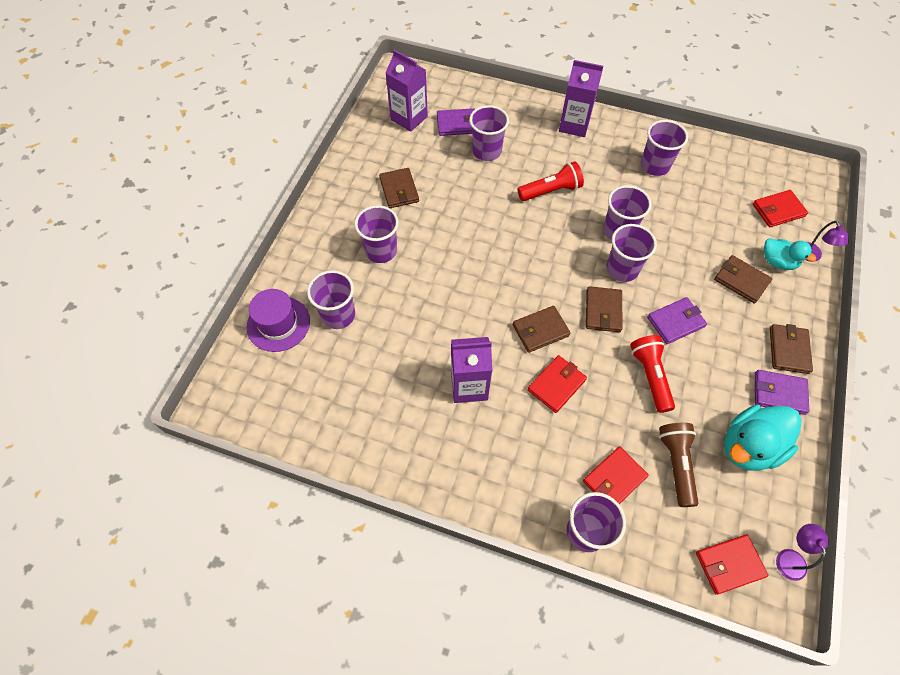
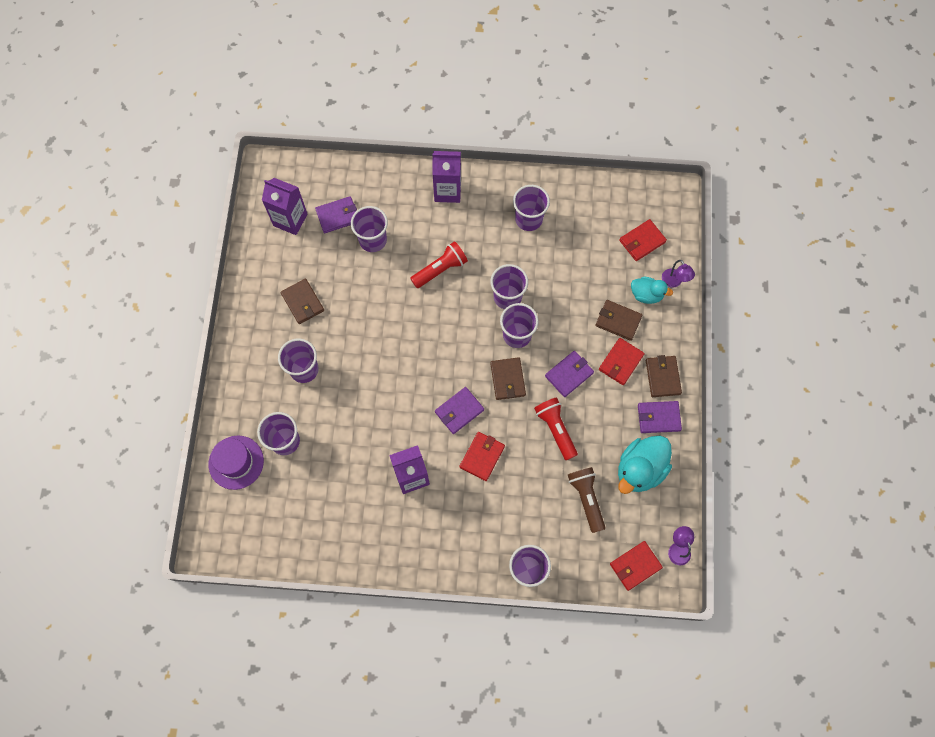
camera: 15 degrees left, 10 degrees up
(540, 330) = (459, 411): brown wallet -> purple wallet
(614, 479) = (541, 523): red wallet -> red wallet (621, 362)

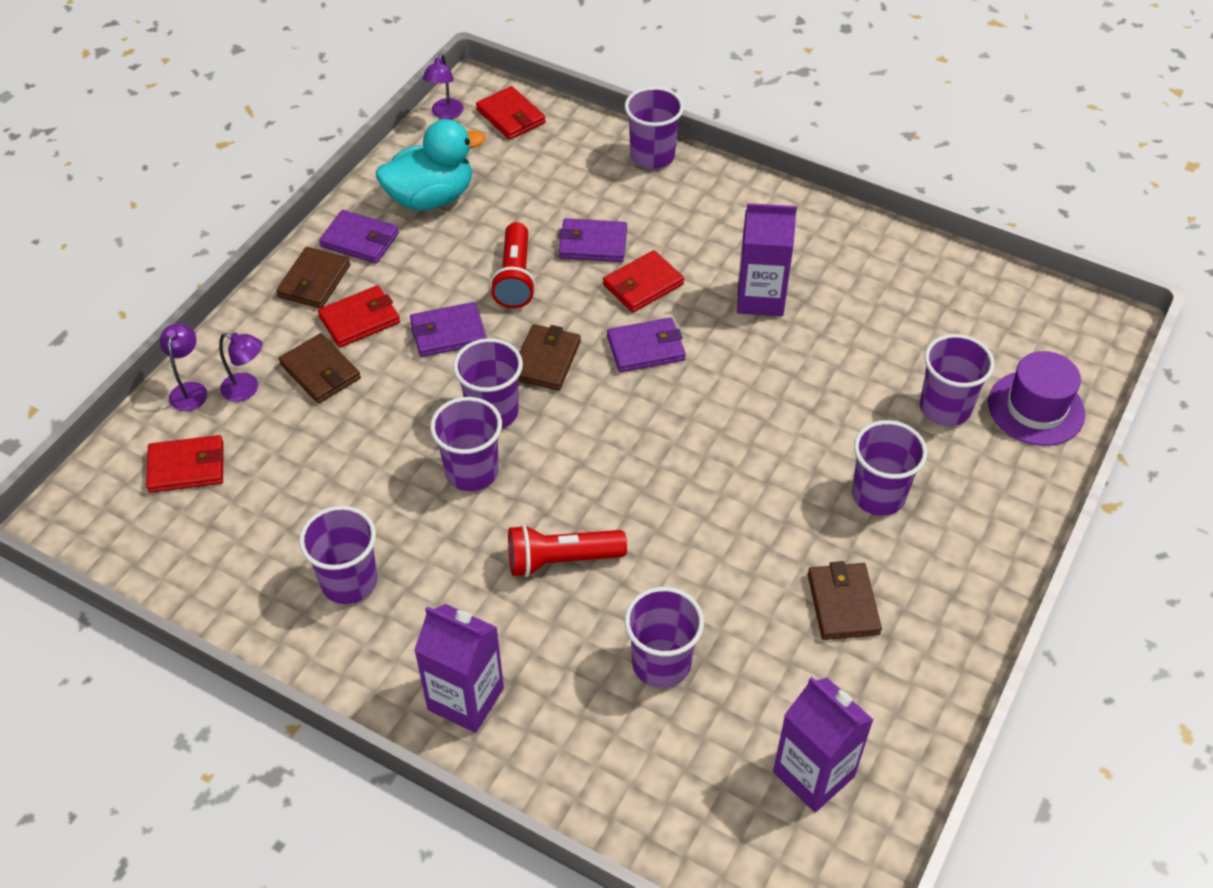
camera: 155 degrees left, 20 degrees down
(338, 216) = (710, 741): purple wallet -> purple wallet (592, 244)
(586, 499) = (526, 194): brown flashlight -> none
(635, 566) = (511, 116): red wallet -> red wallet turned 60 degrees clockwise
(646, 294) = (247, 389): turquoise duck -> purple lamp

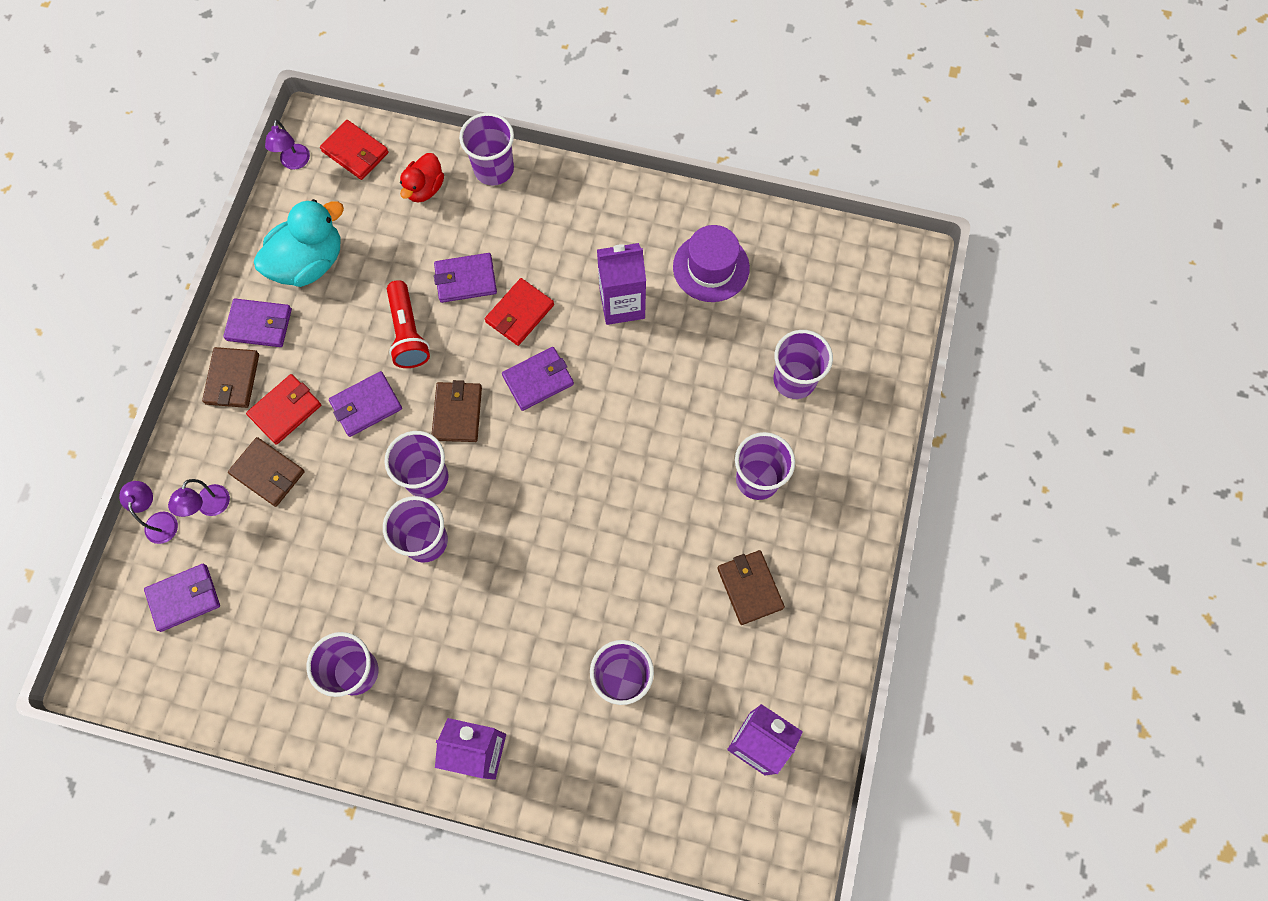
camera: 15 degrees left, 20 degrees up
(187, 467) = (184, 598): red wallet -> purple wallet
(247, 389) = (210, 507): purple lamp -> purple lamp turned 105 degrees clockwise
(561, 560) = (520, 606): red flashlight -> none
(573, 159) = (424, 188): none -> red duck
(1036, 408) = (866, 362): purple hat -> purple hat (711, 267)

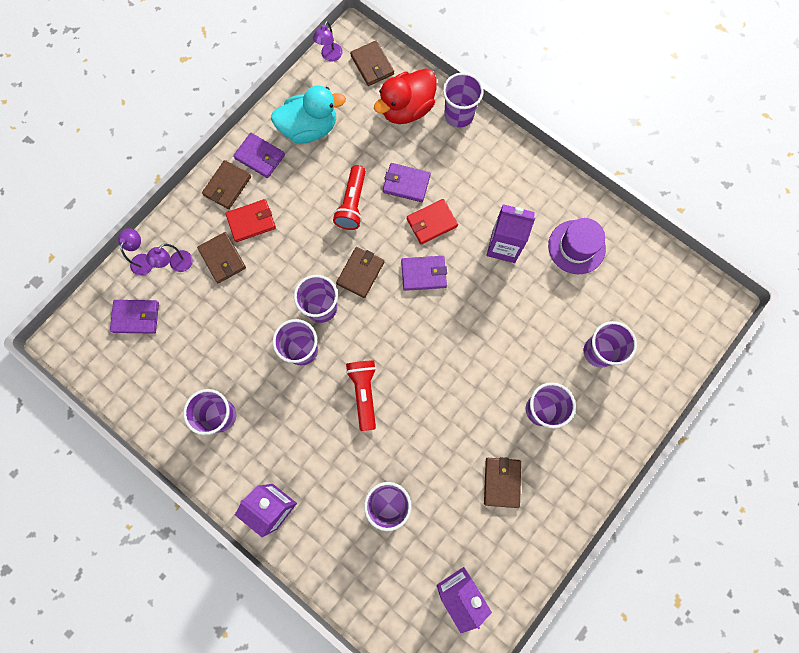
camera: 25 degrees right, 5 degrees up
(355, 152) = (372, 65): red wallet -> brown wallet
(366, 405) = (304, 241): purple wallet -> none
(424, 188) = (407, 109): red duck -> red duck, size x1.68
(529, 558) = (364, 393): none -> red flashlight

